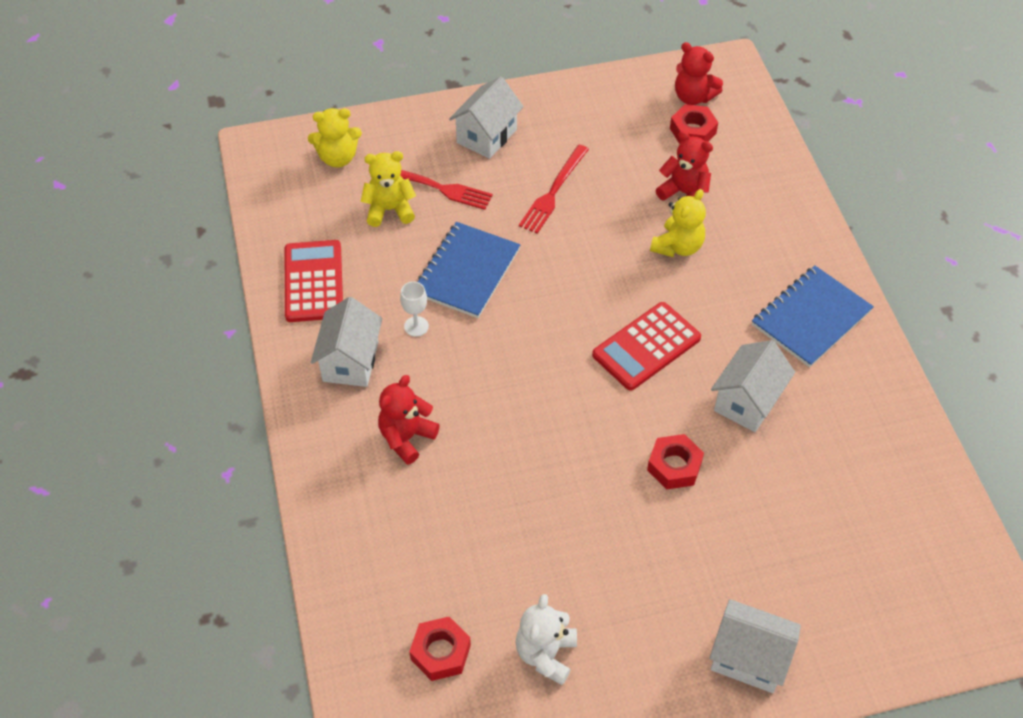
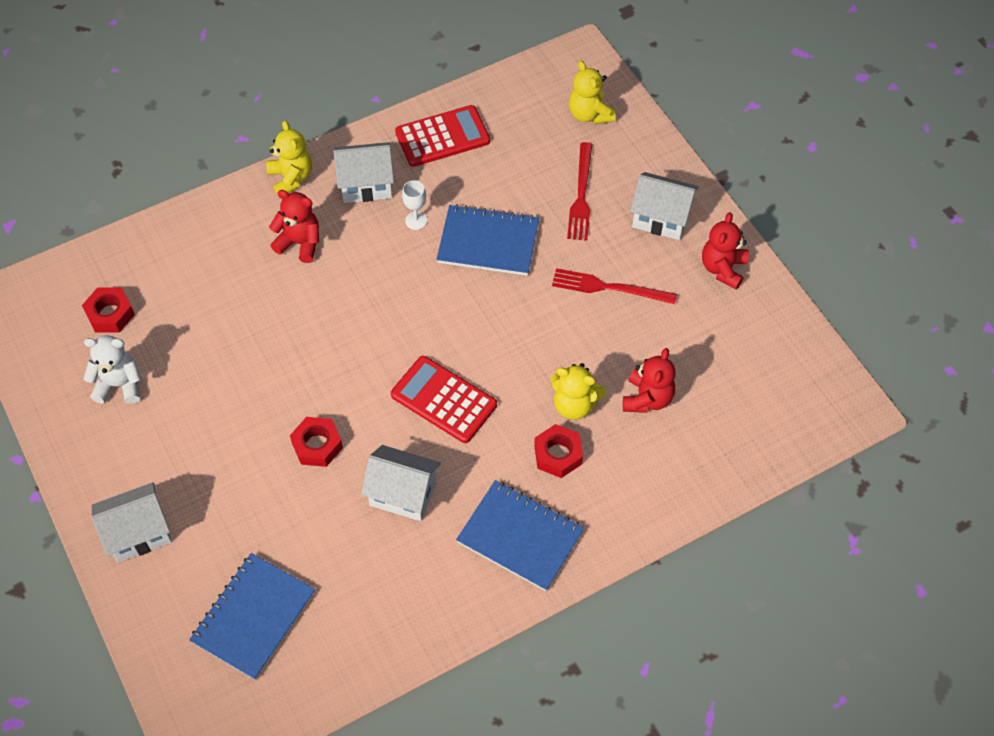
camera: 75 degrees right, 5 degrees up
(389, 210) = (541, 168): yellow teddy bear -> yellow teddy bear (291, 178)
(693, 97) = (789, 384): red teddy bear -> red teddy bear (723, 268)
(693, 131) = (738, 391): red nut -> red nut (558, 455)
(748, 658) = (138, 533): white house -> white house turned 60 degrees clockwise
(866, 558) = (254, 617): none -> blue notebook

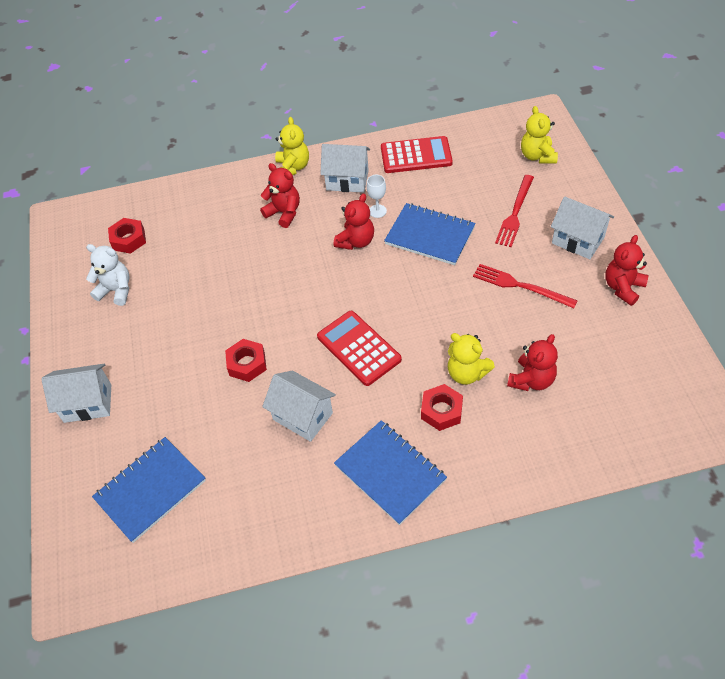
camera: 20 degrees right, 5 degrees down
(401, 265) = (356, 241): none -> red teddy bear

